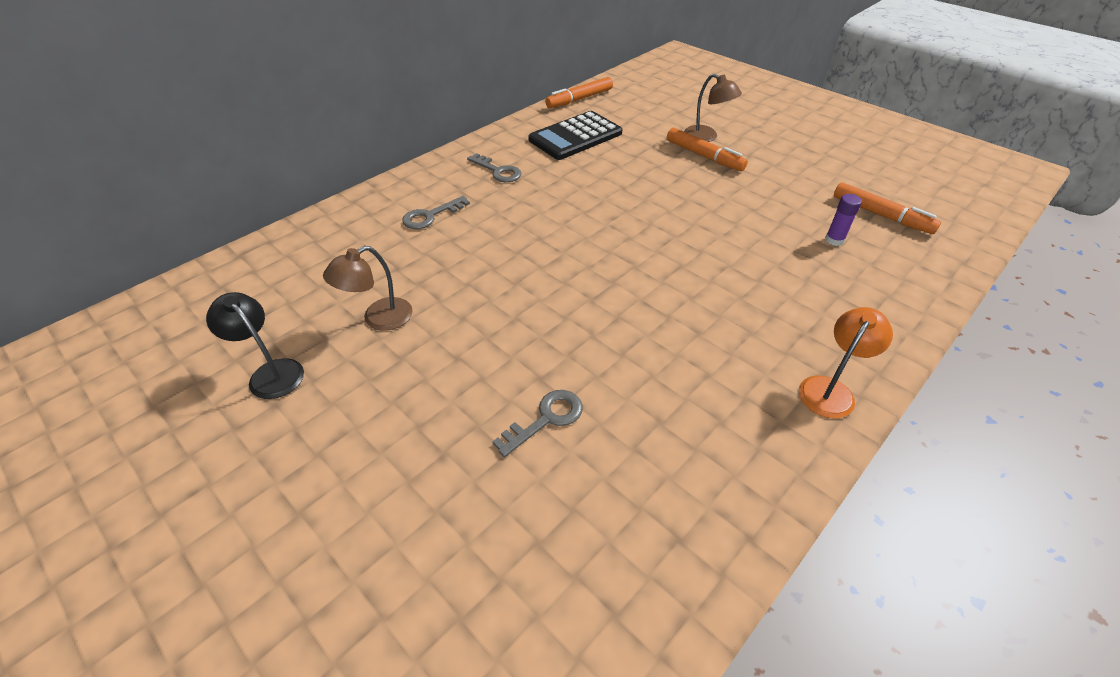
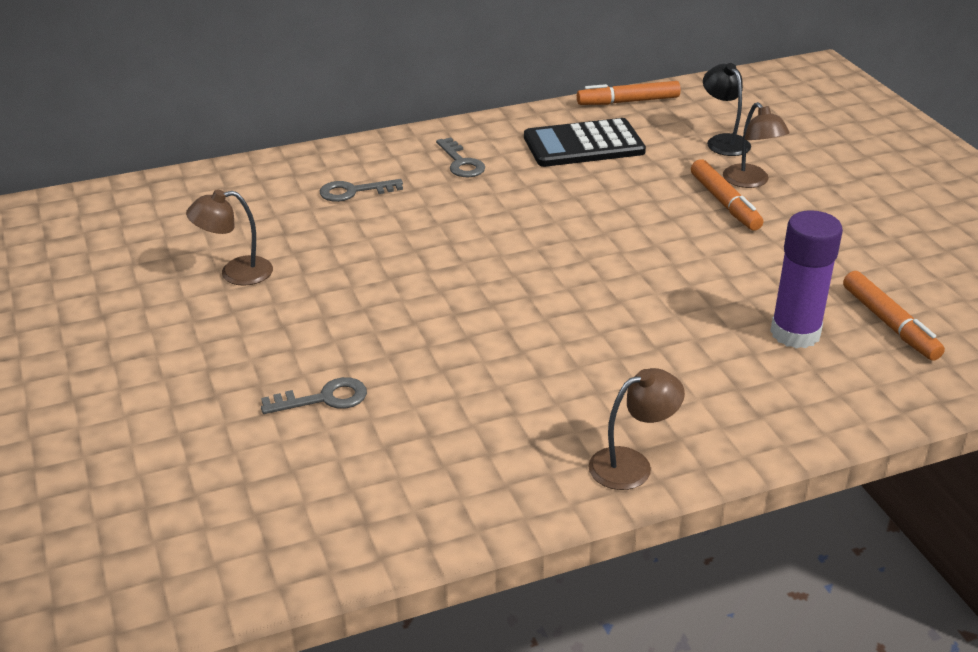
camera: 25 degrees right, 10 degrees down
(271, 372) = (115, 290): black lamp -> black lamp (723, 141)
(831, 389) = (632, 464): orange lamp -> brown lamp
(834, 240) = (795, 333): purple glue stick -> purple glue stick, size x2.04

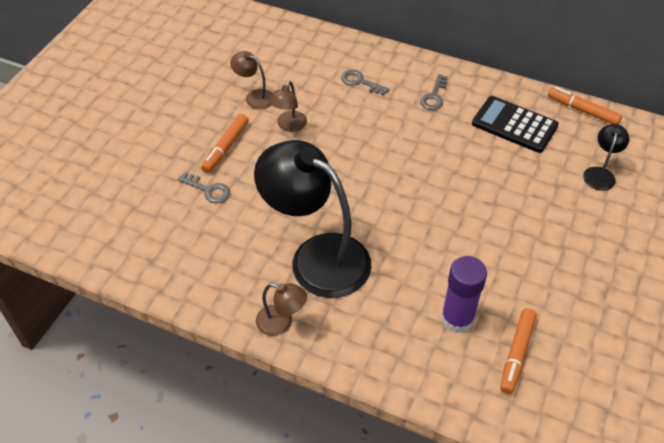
camera: 45 degrees right, 15 degrees up
(568, 376) = (317, 256): none -> black lamp
(724, 203) = (538, 215): orange marker -> orange marker (226, 147)
(751, 181) = (575, 211): brown lamp -> brown lamp (289, 126)

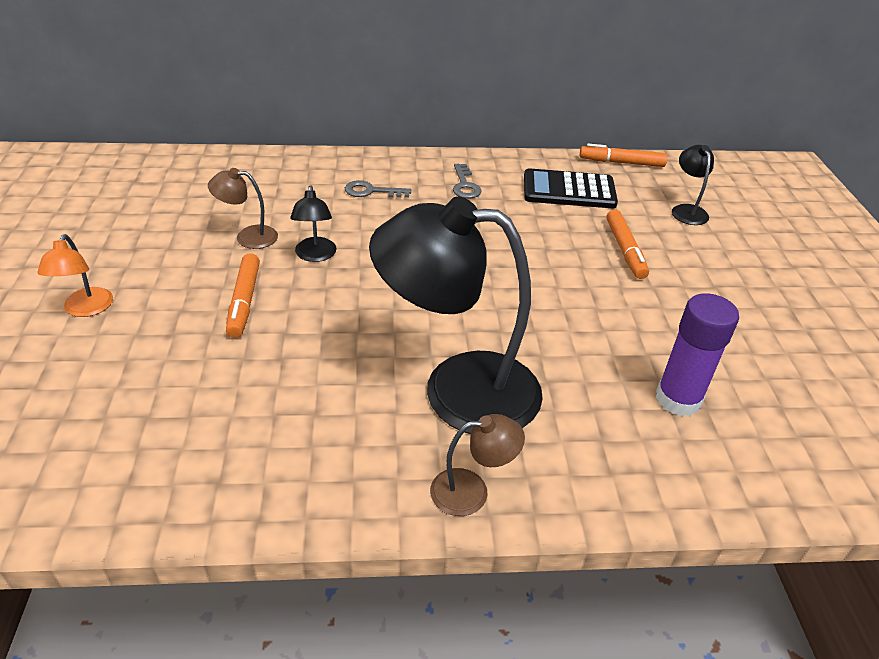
camera: 30 degrees left, 10 degrees down
(134, 123) = (86, 309): none -> orange lamp
(208, 190) = (251, 358): grey key -> none
(289, 126) = (315, 255): brown lamp -> black lamp
(516, 353) = (771, 412): orange marker -> orange marker (625, 250)

